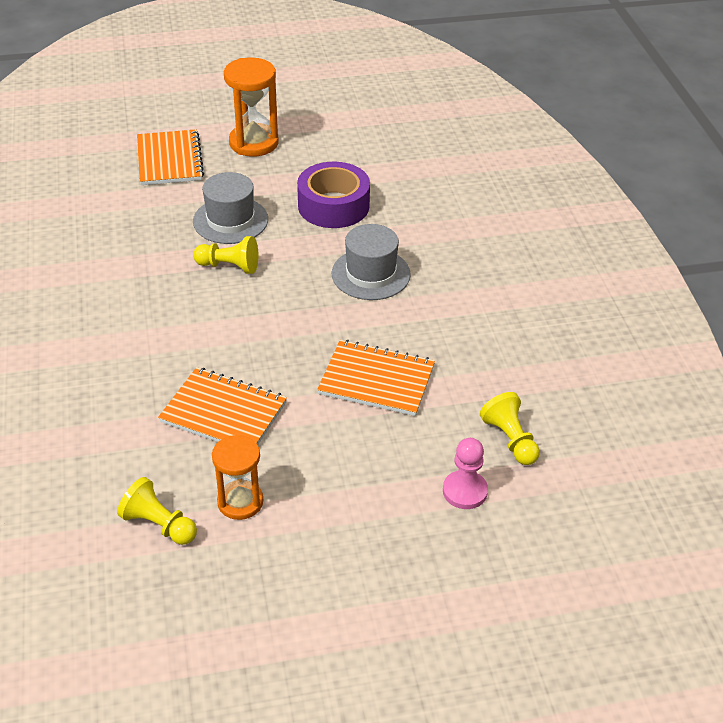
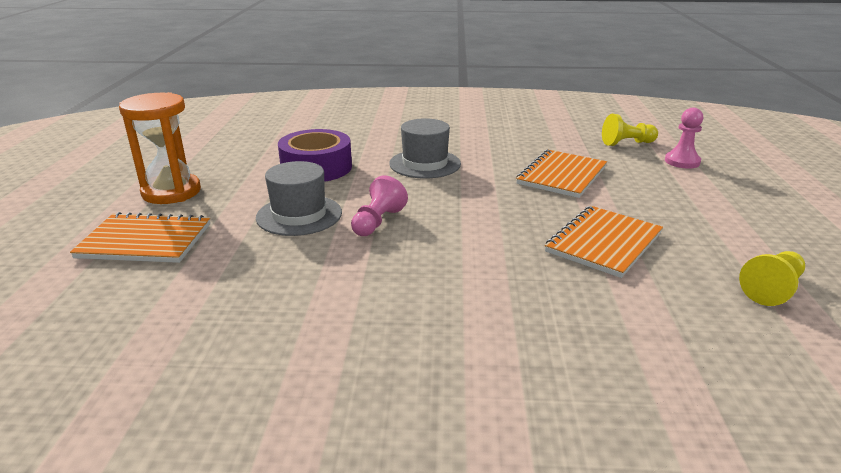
camera: 75 degrees left, 15 degrees down
(229, 266) = (377, 222): yellow pawn -> pink pawn
(240, 502) = (723, 244): orange hourglass -> none

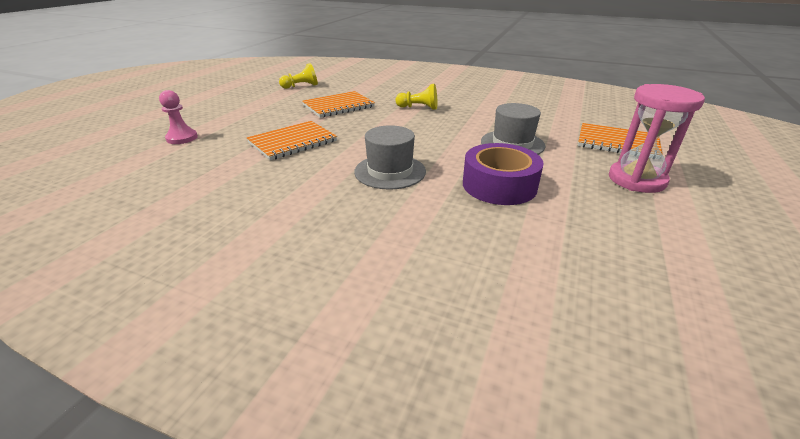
camera: 160 degrees left, 5 degrees up
(171, 192) = (636, 180): orange hourglass -> pink hourglass
(377, 222) = (457, 132): pink pawn -> none
(626, 143) = (176, 162): yellow pawn -> yellow pawn (418, 108)

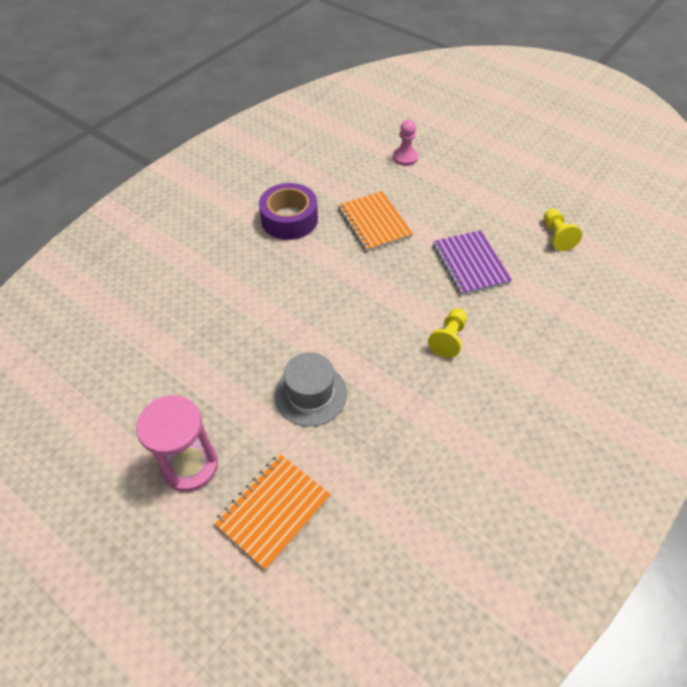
camera: 105 degrees right, 20 degrees up
(338, 106) = (470, 264): orange notebook -> purple notebook
(390, 171) = (289, 279): grey hat -> none
(499, 185) = (233, 346): purple tape -> purple tape (289, 219)

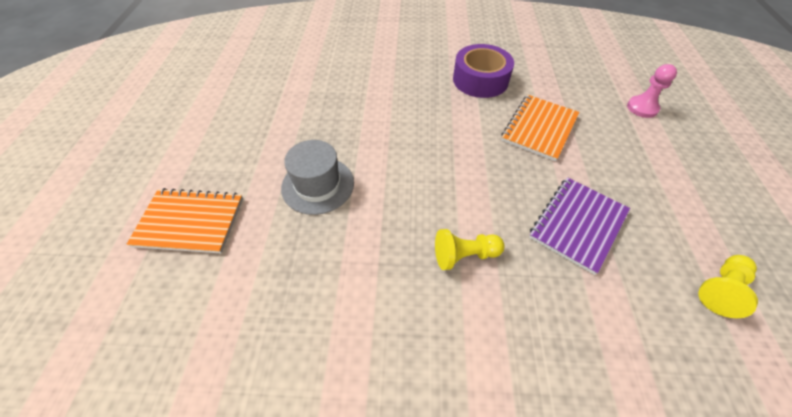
camera: 55 degrees right, 0 degrees up
(190, 465) = (206, 152): pink hourglass -> none

